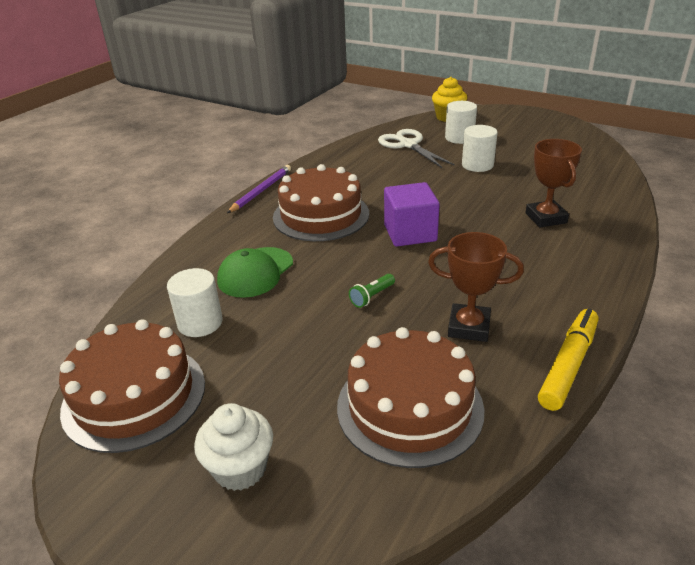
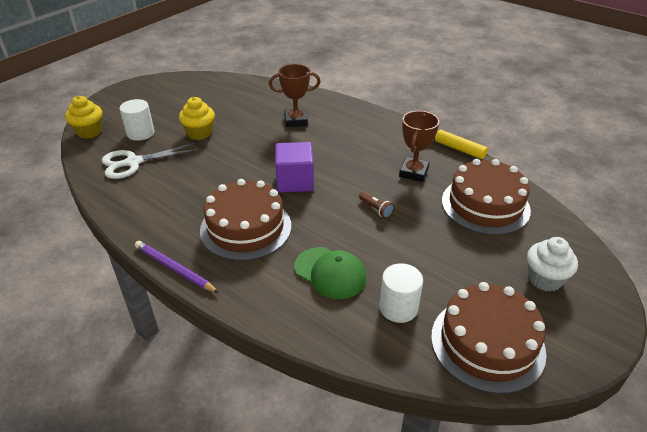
camera: 85 degrees left, 5 degrees up
(372, 296) = (376, 209): green flashlight -> brown flashlight
(477, 165) = (199, 133): white cylinder -> yellow cupcake

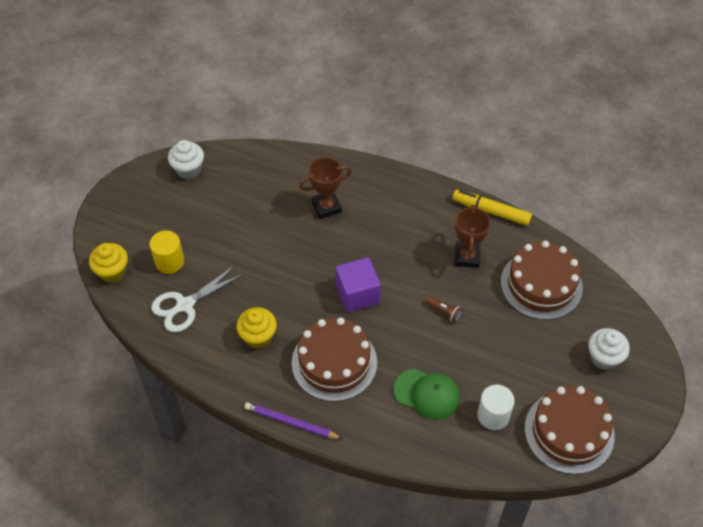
camera: 15 degrees left, 15 degrees up
(140, 133) = (169, 262): white cylinder -> yellow cylinder
(194, 84) = (188, 169): none -> white cupcake
(199, 133) = (233, 248): yellow cupcake -> yellow cupcake (258, 337)

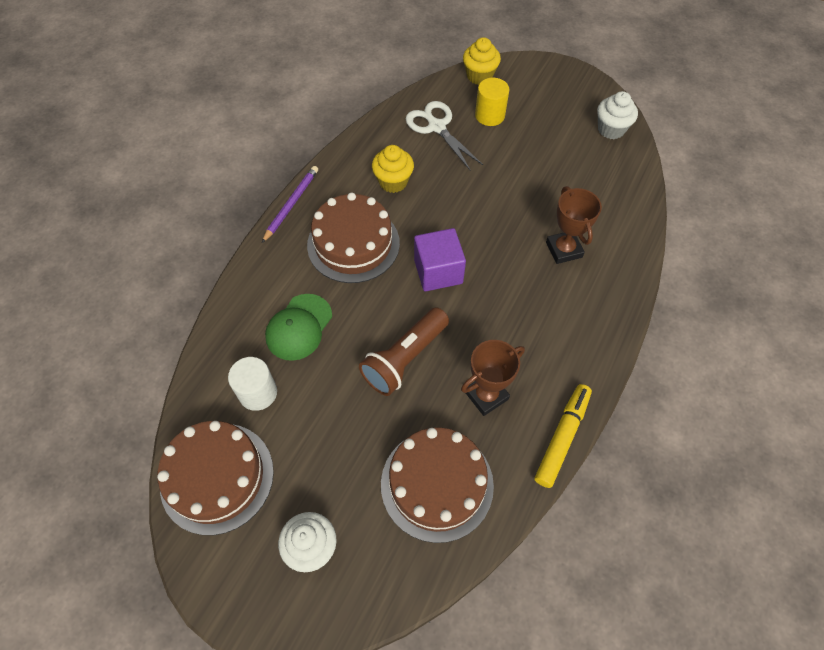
camera: 95 degrees right, 5 degrees up
(444, 312) = (405, 359): brown flashlight -> brown flashlight, size x2.24
(467, 257) = (486, 395): brown trophy -> brown trophy turned 45 degrees counterclockwise

